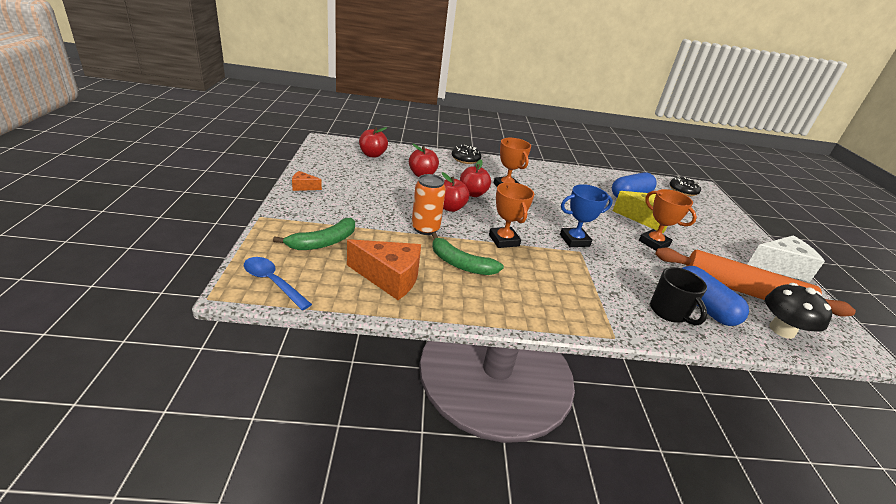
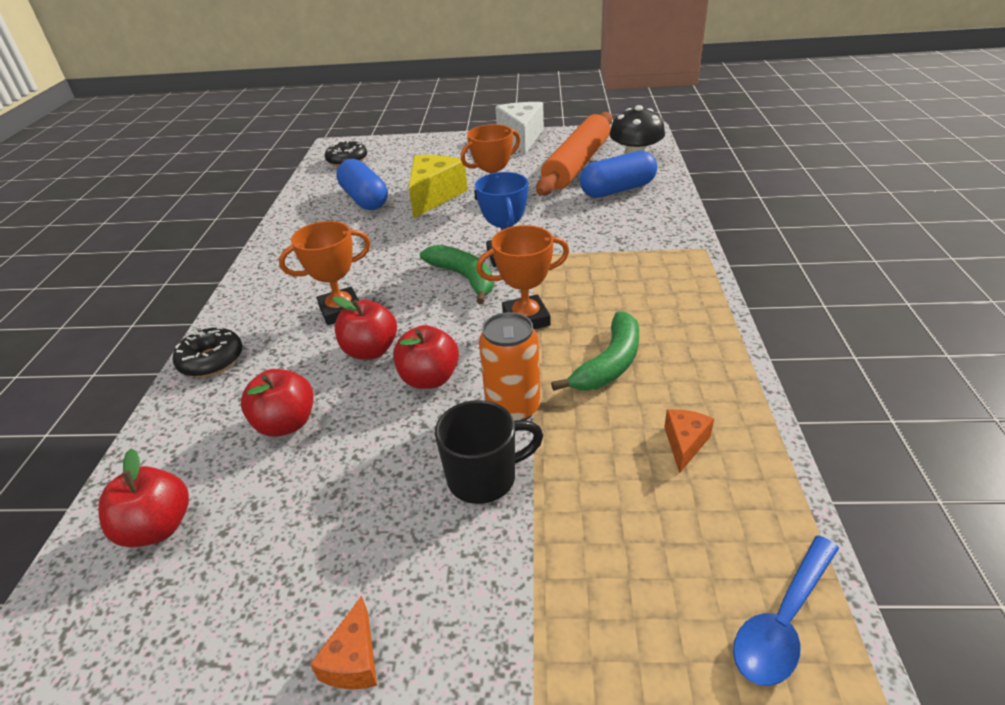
camera: 80 degrees left, 5 degrees up
(323, 242) = (609, 560): green banana -> green banana (464, 278)
(389, 278) = (684, 443): orange cheese -> orange cheese, size x0.48
(669, 312) = (638, 210): black mug -> black mug (484, 477)

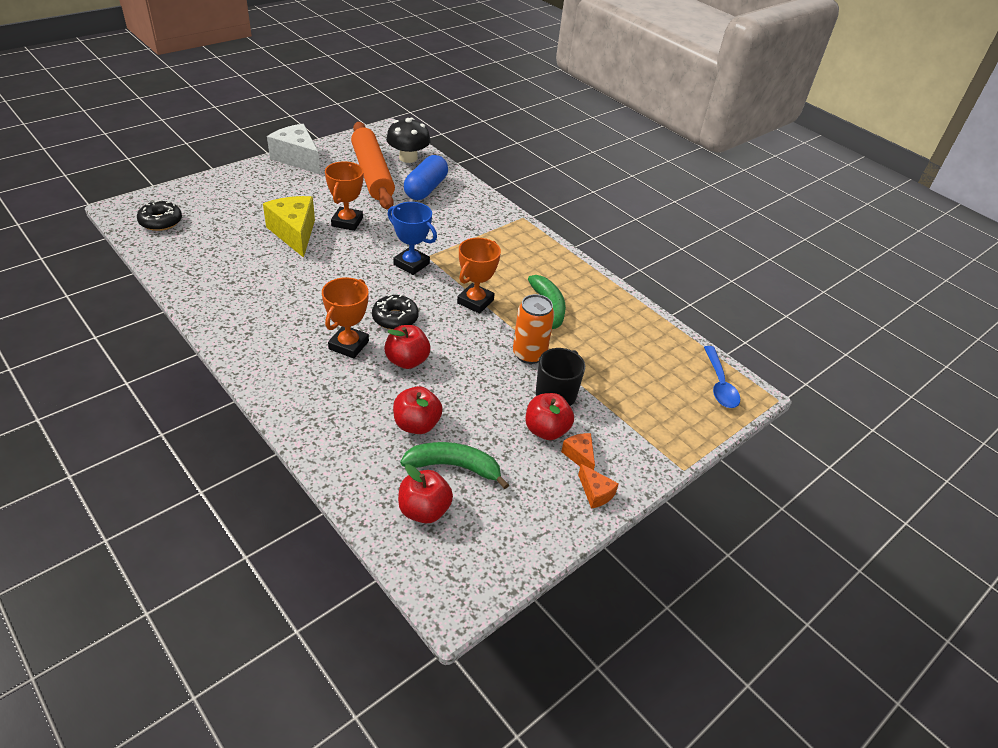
camera: 50 degrees left, 5 degrees up
(211, 360) = (304, 417): black donut -> black donut (395, 318)
(364, 199) = (236, 254): blue capsule -> none
(429, 379) = (465, 360): red apple -> red apple (546, 430)
(464, 278) = (403, 289): green banana -> green banana (454, 466)
(684, 443) = (622, 333): orange cheese -> orange cheese (579, 456)

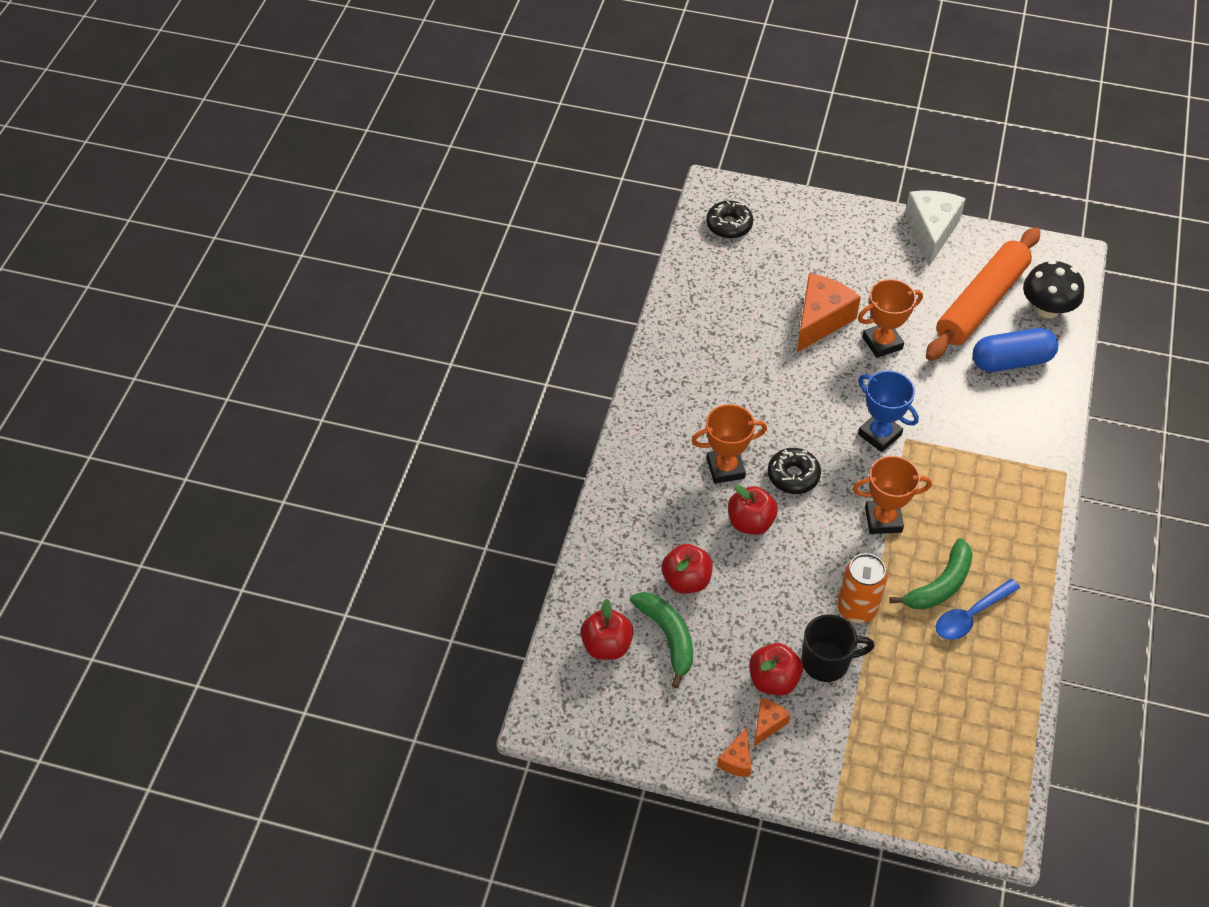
camera: 60 degrees right, 10 degrees up
(294, 233) = (820, 320): yellow cheese -> orange cheese
(411, 264) = (879, 434): blue trophy -> blue trophy turned 45 degrees counterclockwise
(719, 384) = (987, 798): blue spoon -> blue spoon (971, 615)

